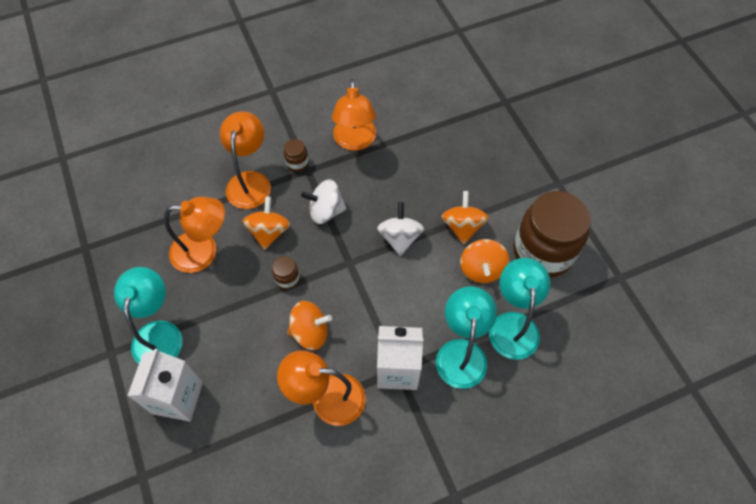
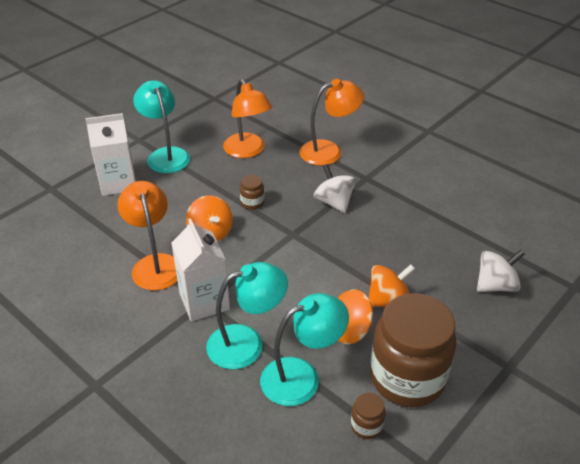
camera: 65 degrees right, 20 degrees down
(159, 333) = (165, 155): turquoise lamp -> turquoise lamp turned 90 degrees counterclockwise
(269, 232) = (289, 177): orange spinning top -> none
(297, 163) = (368, 169): brown jar -> brown jar (366, 426)
(355, 141) = (421, 195): orange lamp -> none
(400, 238) = (341, 258): white spinning top -> white spinning top (495, 285)

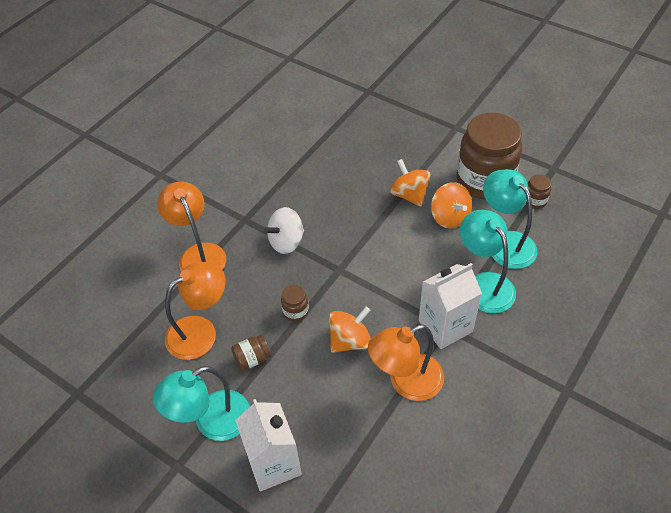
camera: 95 degrees left, 10 degrees up
(212, 176) = (252, 359): none -> brown jar
(495, 285) = (376, 132): white spinning top -> none

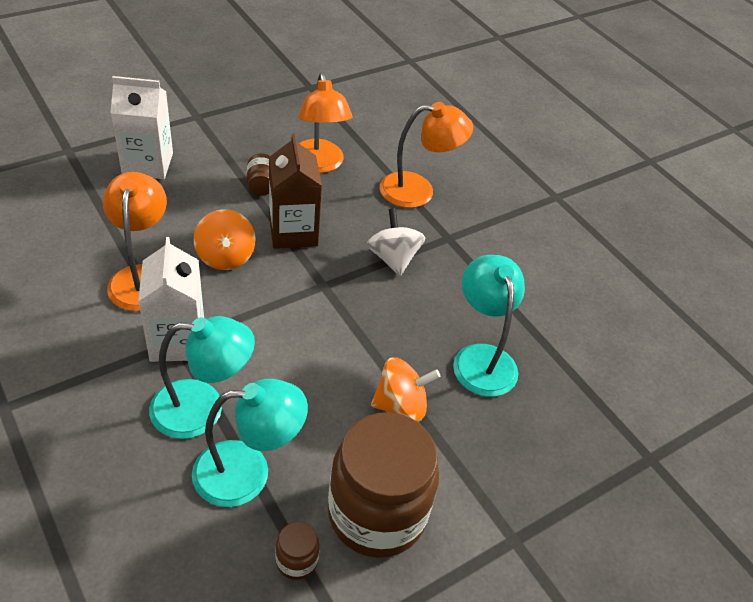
camera: 105 degrees right, 5 degrees down
(212, 422) = (219, 144): turquoise lamp -> turquoise lamp (481, 358)
(296, 311) = (293, 232): brown jar -> brown carton
(449, 217) = (334, 430): orange spinning top -> none

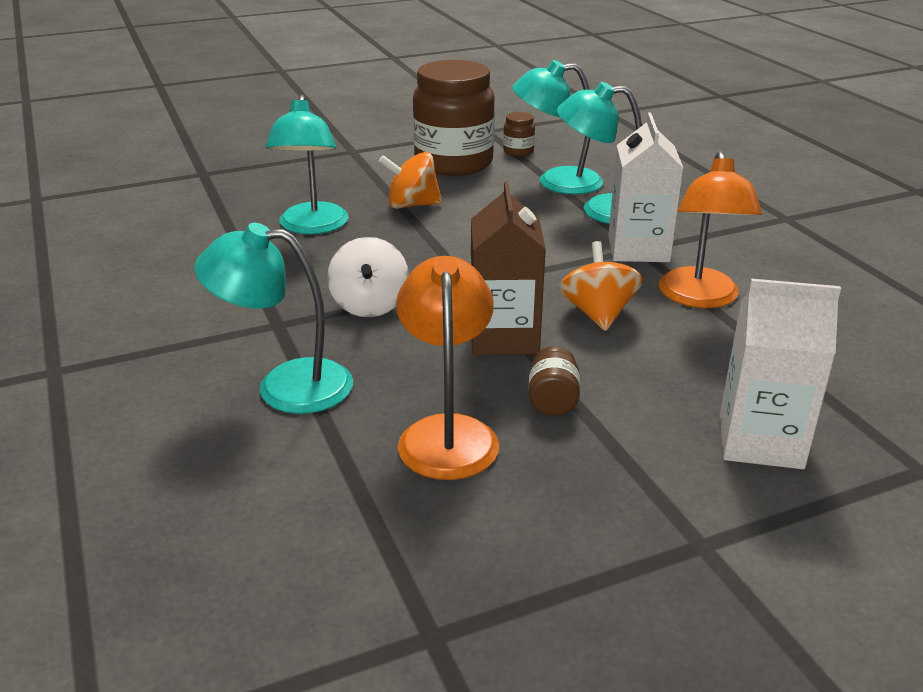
camera: 165 degrees left, 15 degrees down
(418, 190) = (285, 386): orange lamp -> turquoise lamp

